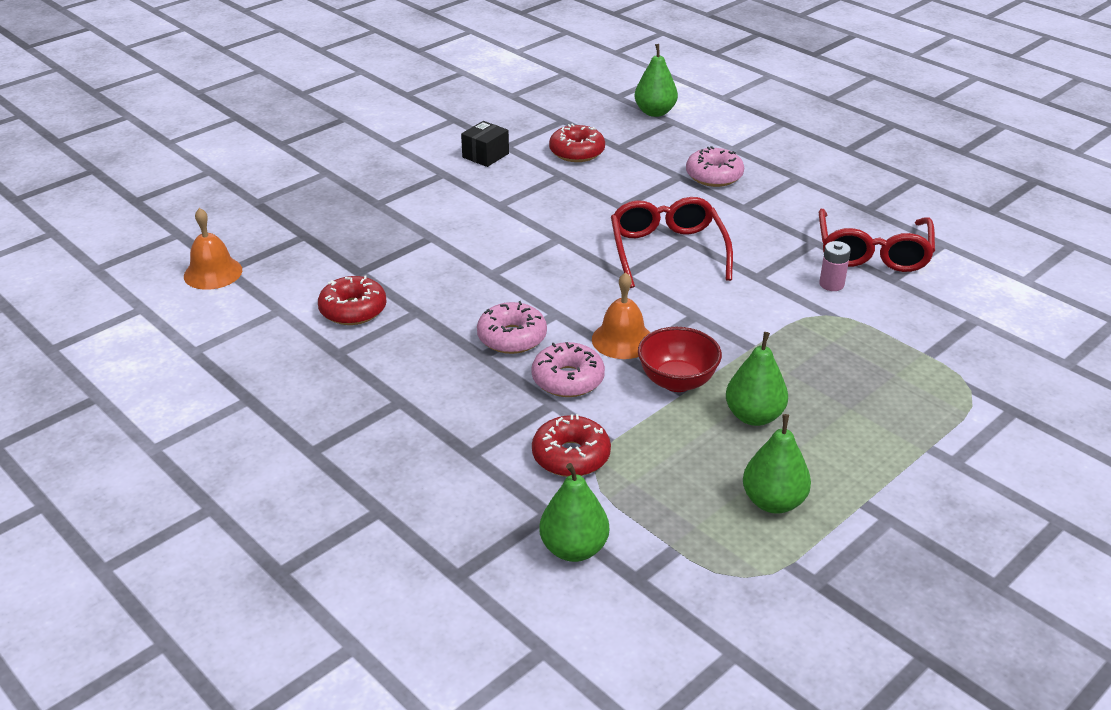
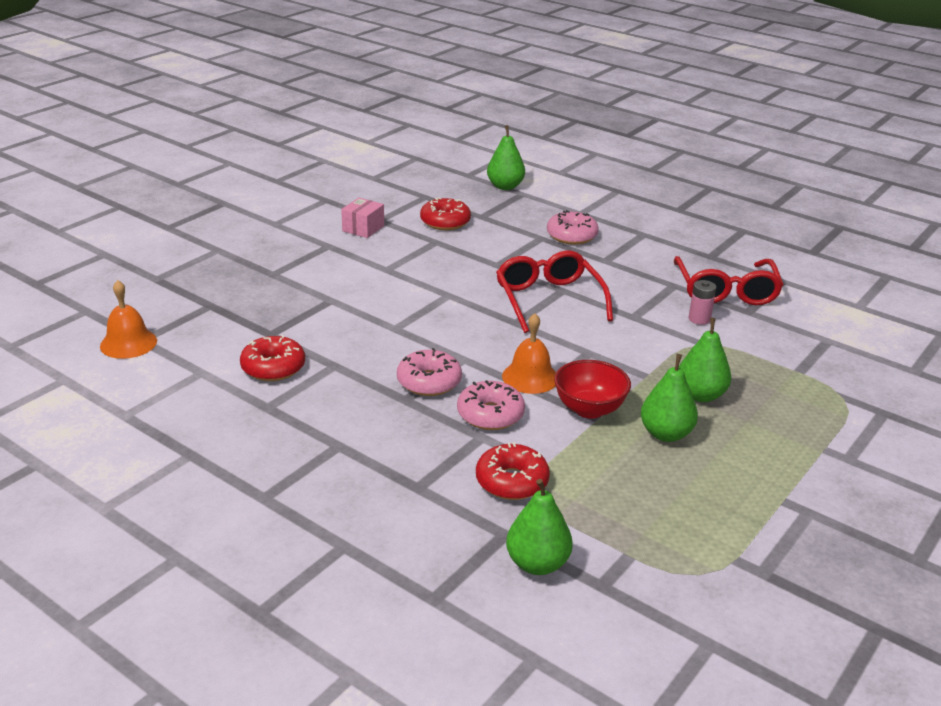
camera: 10 degrees left, 5 degrees down
(485, 155) = (363, 228): black box -> pink box
(773, 502) = (705, 506): green pear -> green pear (700, 395)

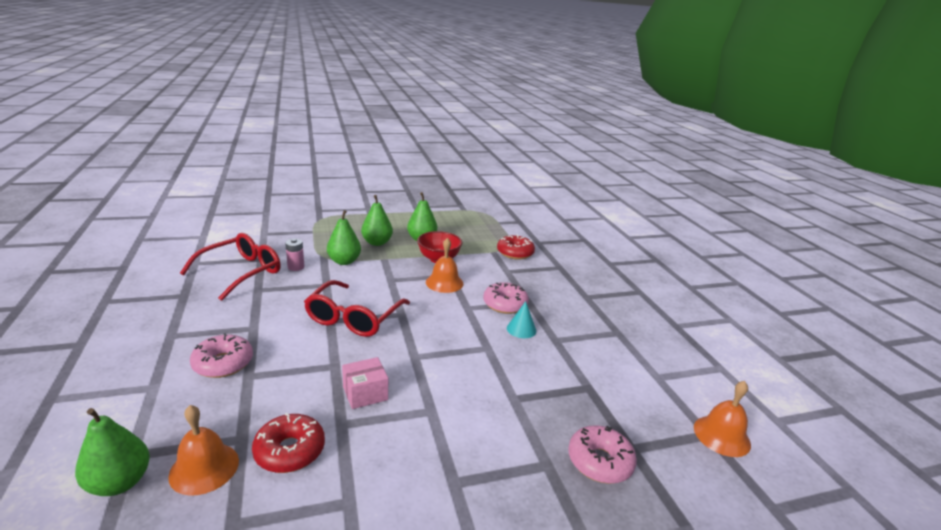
camera: 145 degrees left, 5 degrees down
(273, 367) = (601, 357): red donut -> none
(363, 228) = (386, 493): pink box -> pink box (365, 393)
(381, 360) = (521, 329): none -> turquoise cone
(477, 202) = (204, 468): none -> orange bell
(490, 414) = (491, 277): pink donut -> pink donut (599, 461)
(537, 564) = (536, 232): green pear -> green pear (344, 261)

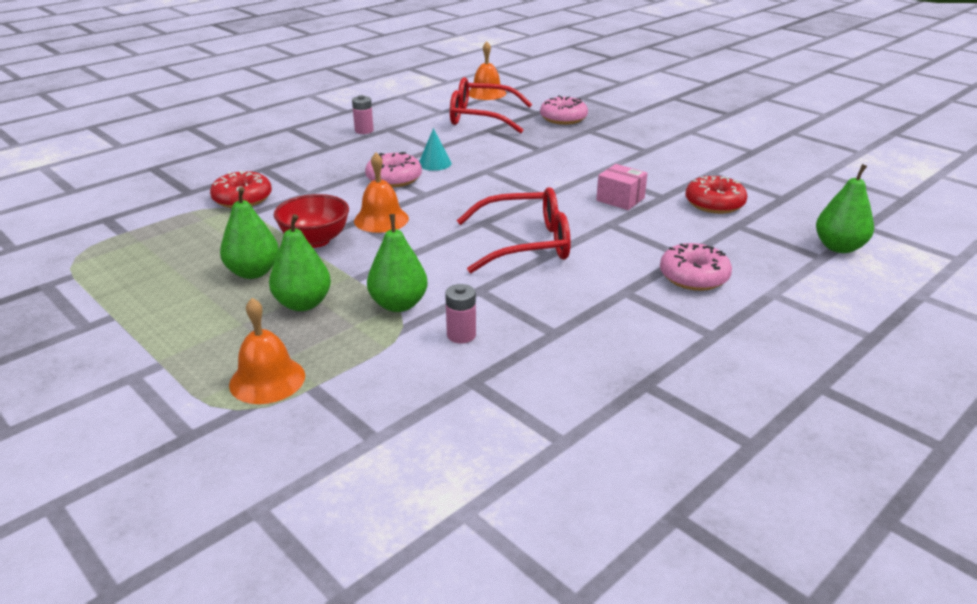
camera: 115 degrees left, 5 degrees up
(204, 468) = (777, 225): orange bell -> orange bell (267, 380)
(241, 272) = (532, 374): red glasses -> red glasses (481, 117)
(617, 320) = (364, 131): none -> pink battery

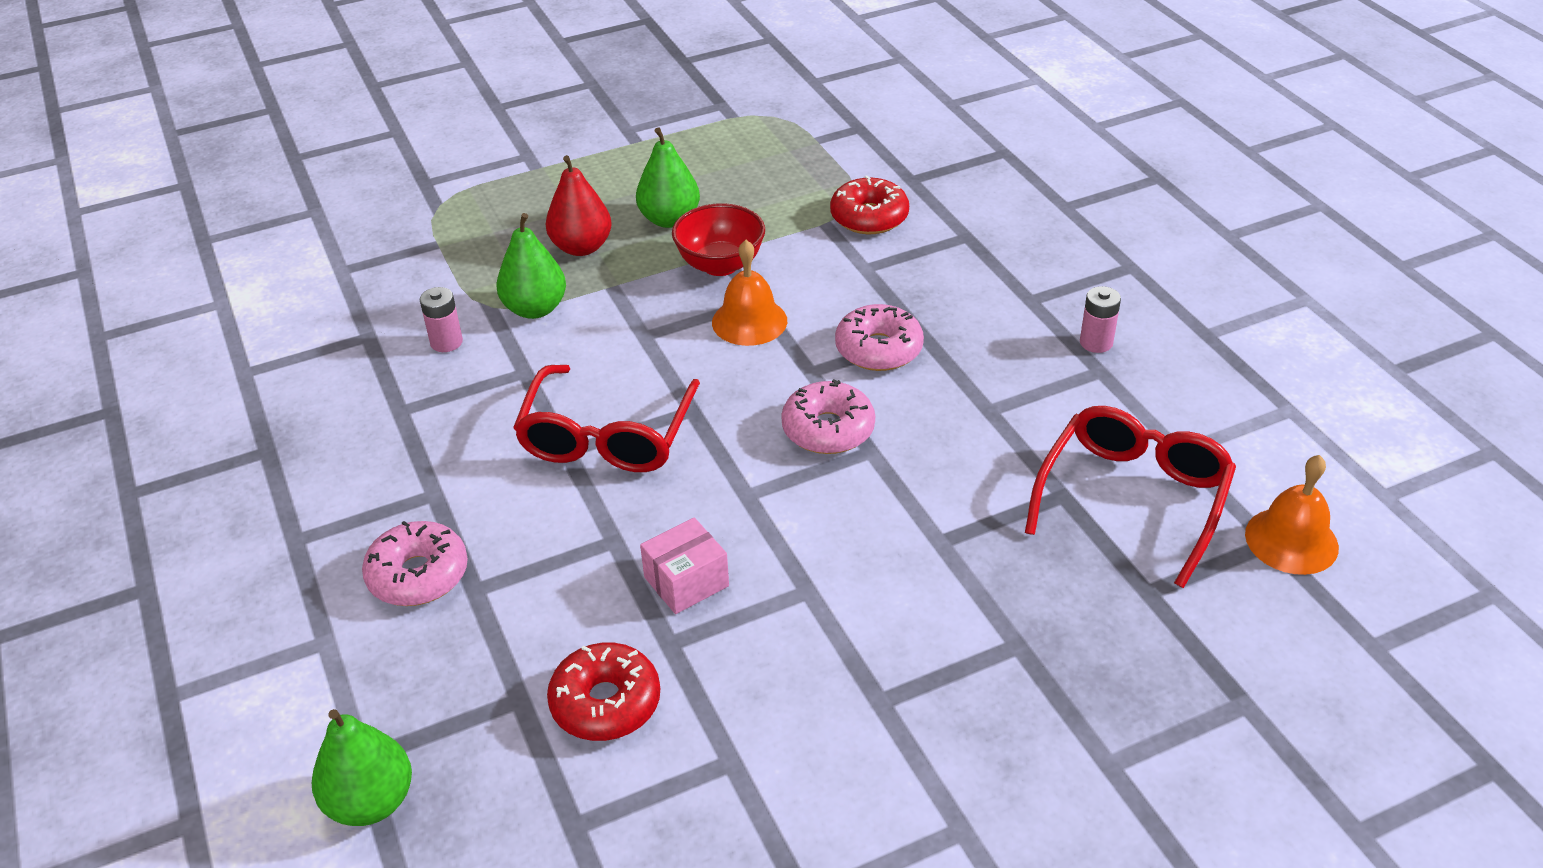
camera: 110 degrees right, 10 degrees up
(267, 380) = (467, 221): orange bell -> none
(303, 304) = (581, 247): green pear -> red pear
(434, 163) = (922, 399): turquoise cone -> none
(563, 118) = (1098, 624): pink donut -> pink donut (828, 429)

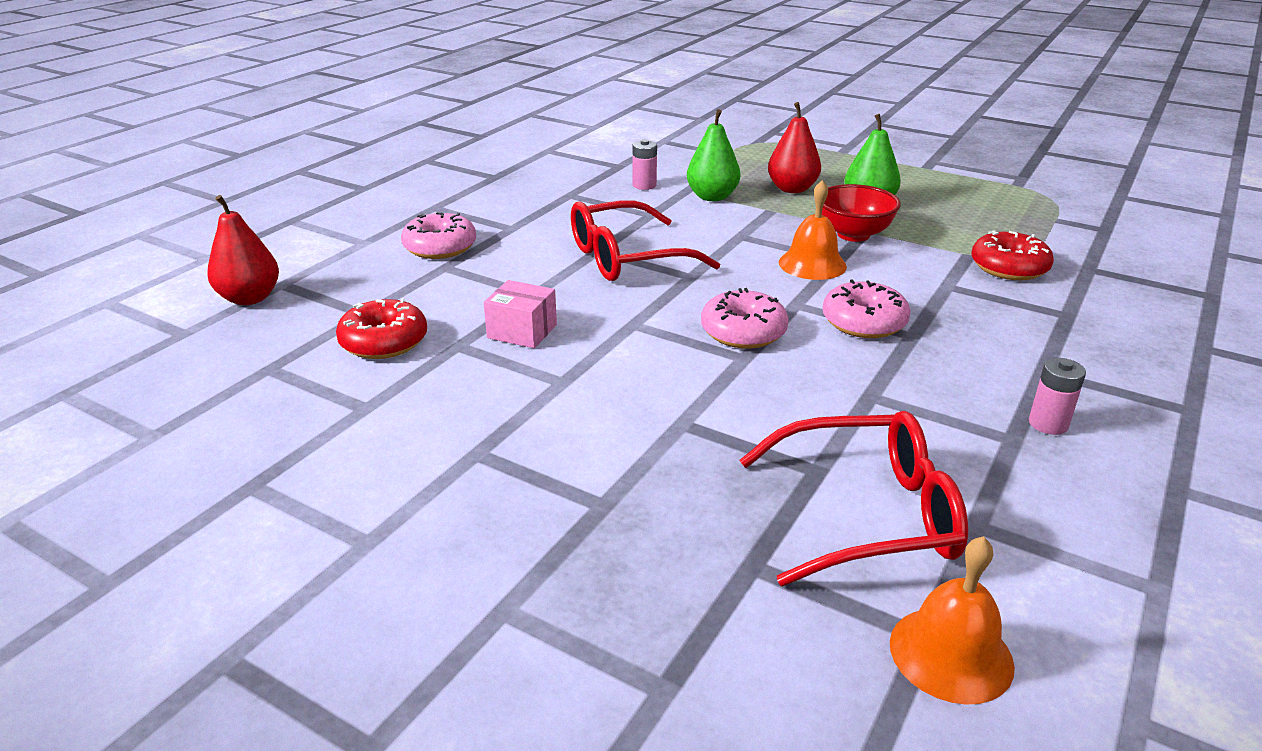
camera: 55 degrees right, 10 degrees down
(371, 802) = (249, 298): green pear -> red pear

